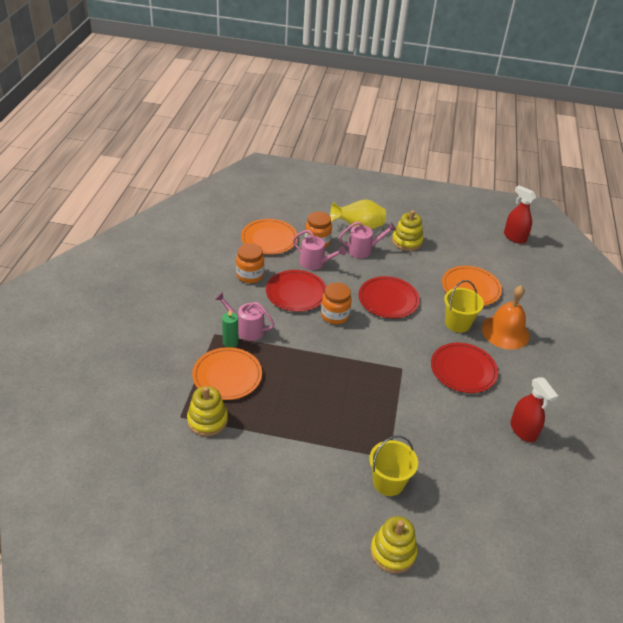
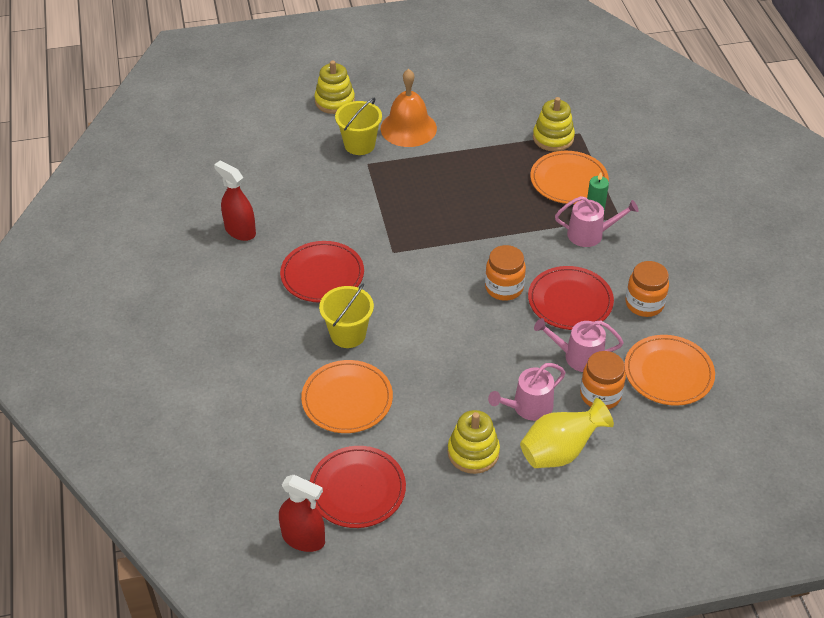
camera: 160 degrees right, 5 degrees up
(388, 299) = (451, 336): red plate -> red plate (357, 489)
(505, 332) = (282, 345): orange bell -> orange bell (408, 128)

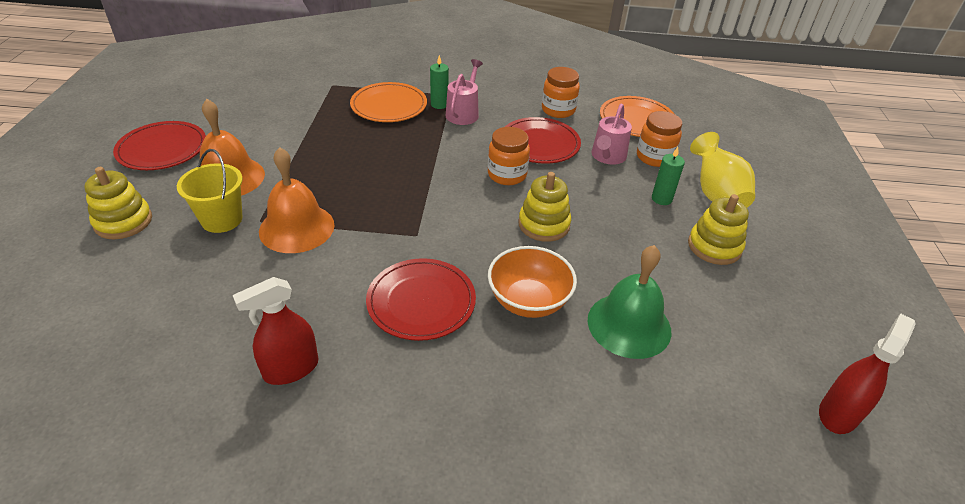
camera: 75 degrees left, 5 degrees down
(347, 399) = (629, 325): orange plate -> green bell
(348, 334) = (528, 301): yellow bucket -> orange bowl
(357, 489) = (762, 346): red plate -> red plate (162, 149)
(369, 185) = (297, 228): none -> orange bell
(528, 407) = (661, 199): pink watering can -> green candle
(553, 138) = (327, 99): yellow stacking toy -> yellow stacking toy (544, 224)

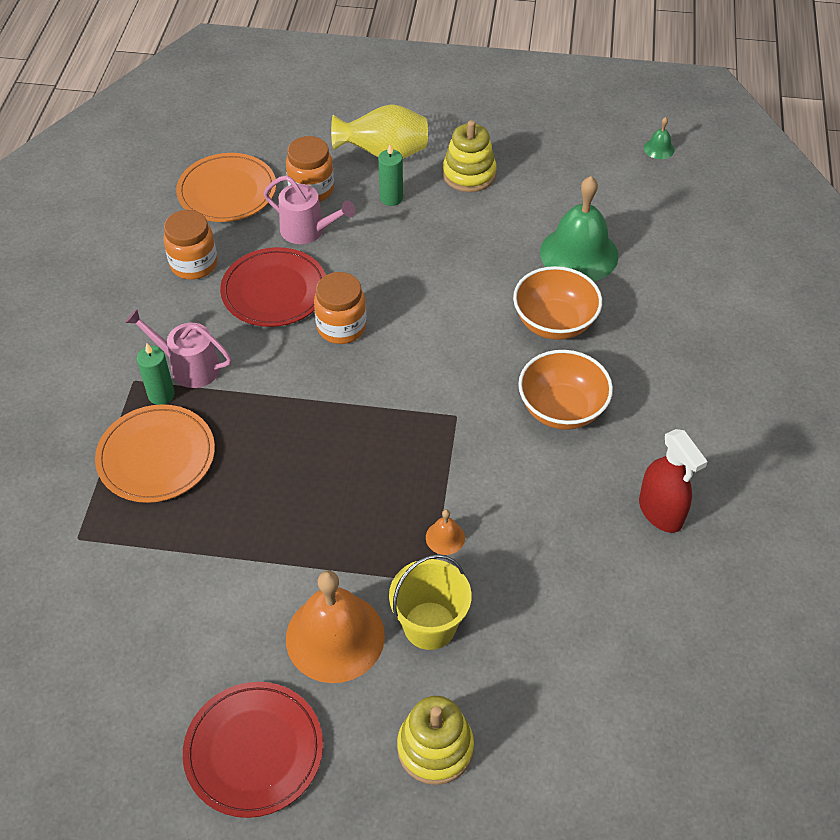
camera: 85 degrees left, 10 degrees up
(297, 228) = (445, 537): orange bell -> orange bell, size x0.42
(421, 302) = (561, 409): red plate -> orange bowl
(544, 224) = (436, 301): yellow stacking toy -> none
(838, 413) = (659, 149): red spray bottle -> green bell

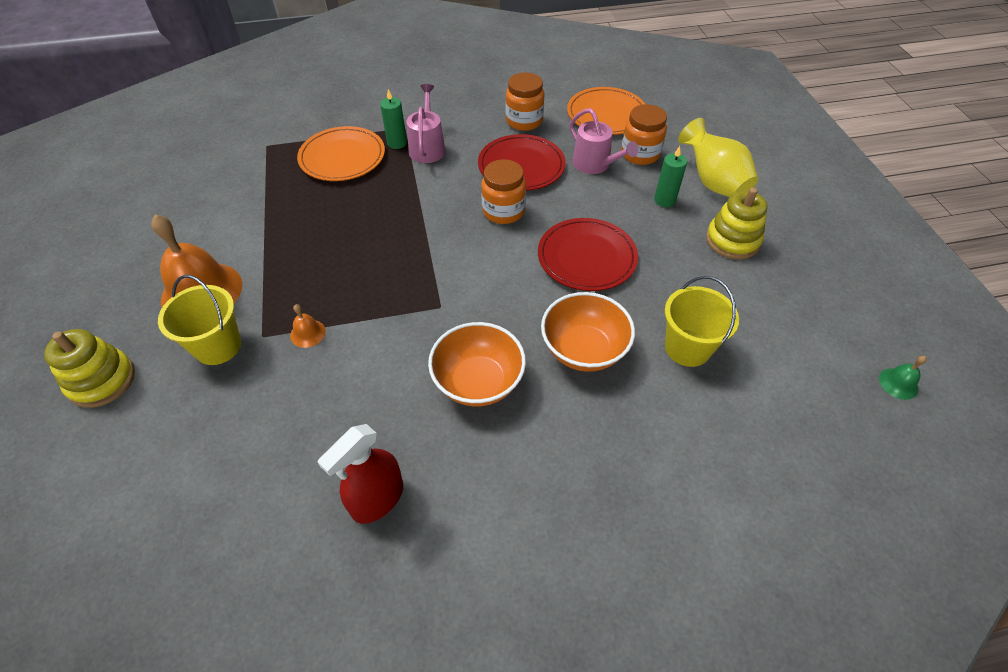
camera: 70 degrees right, 0 degrees up
(254, 751) = (103, 276): red plate -> red plate (586, 257)
(307, 230) = (594, 164): pink watering can -> pink watering can turned 45 degrees counterclockwise
(579, 253) = (687, 348): green bell -> yellow bucket

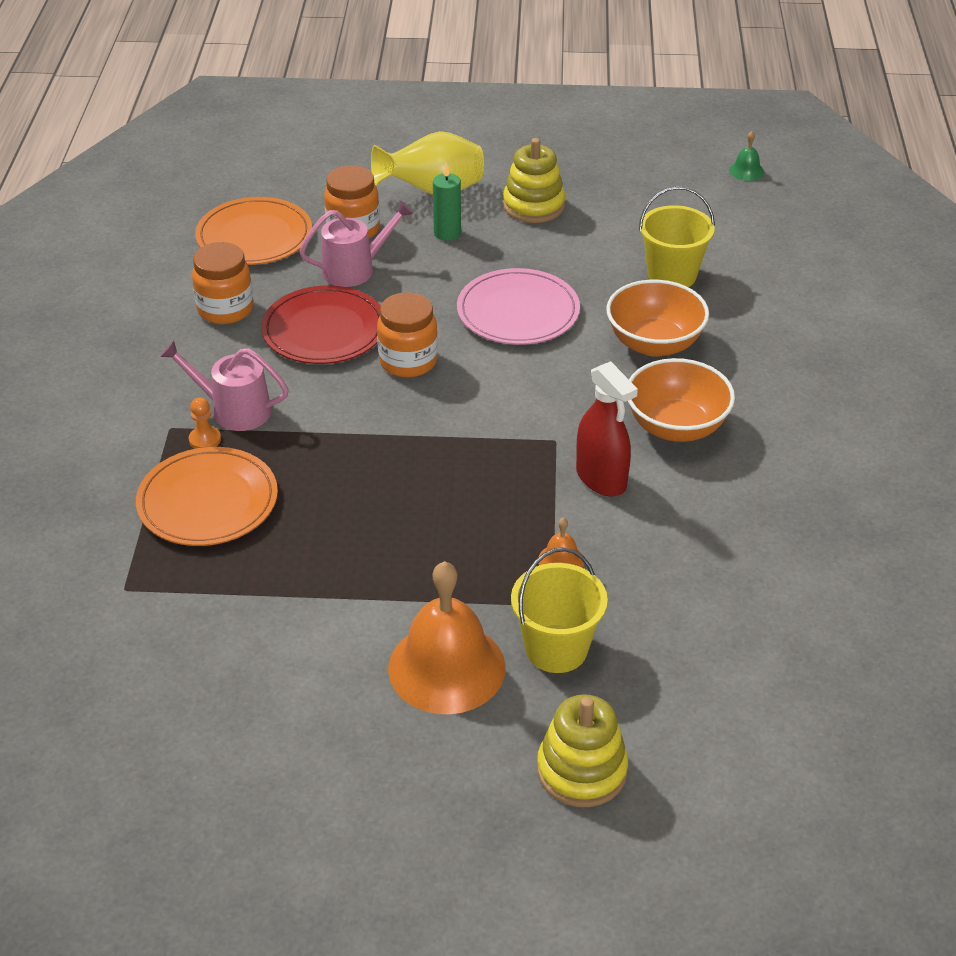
camera: 75 degrees left, 10 degrees down
(377, 499) = (806, 520): red spray bottle -> red spray bottle (601, 478)
(397, 143) = (205, 440): green candle -> orange pawn
(586, 257) = (518, 312): red plate -> pink plate

